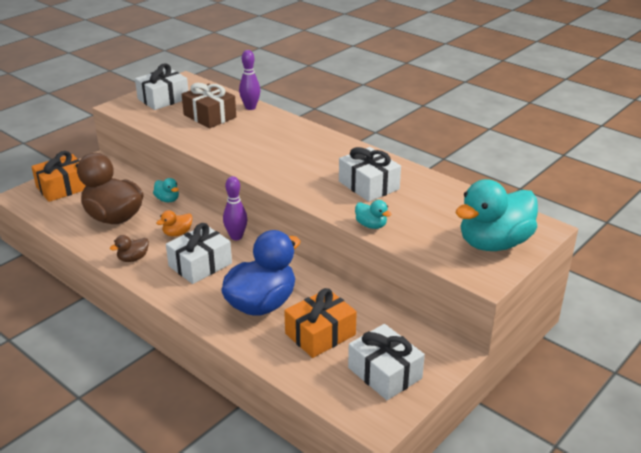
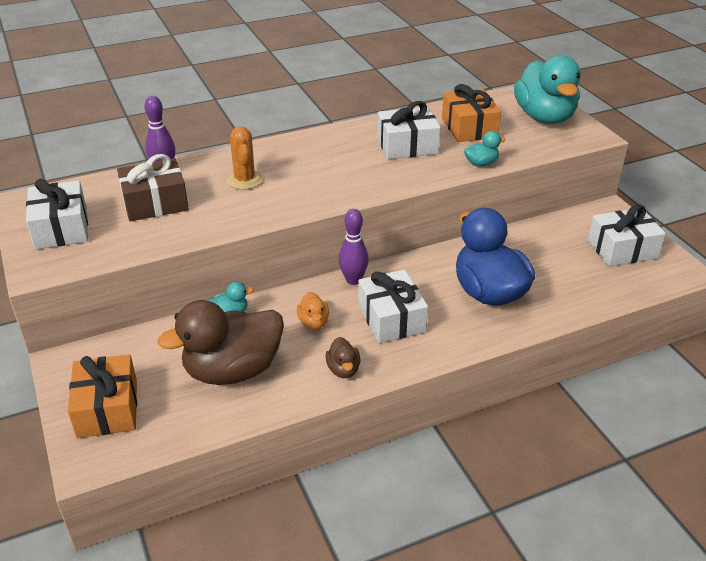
camera: 65 degrees left, 5 degrees up
(261, 136) = (245, 180): none -> orange cactus
(320, 334) = (554, 269): orange gift -> orange gift (469, 128)

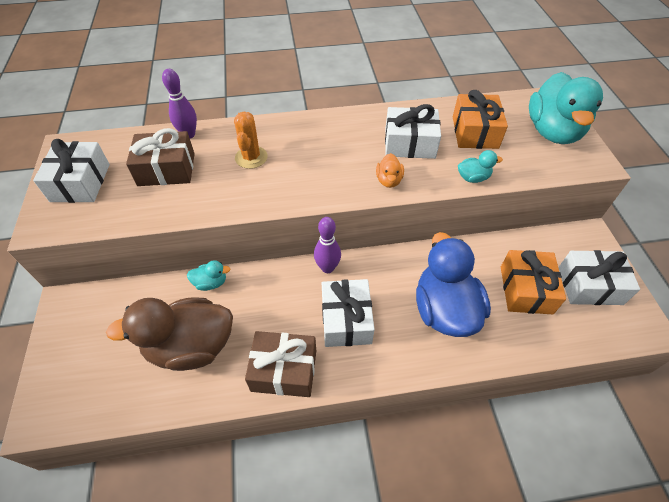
camera: 15 degrees right, 15 degrees up
(107, 408) = (76, 363): orange gift -> orange gift (525, 289)
(313, 322) = (277, 308): orange duck -> orange duck (389, 180)
(343, 370) = (284, 370): brown duck -> brown gift

